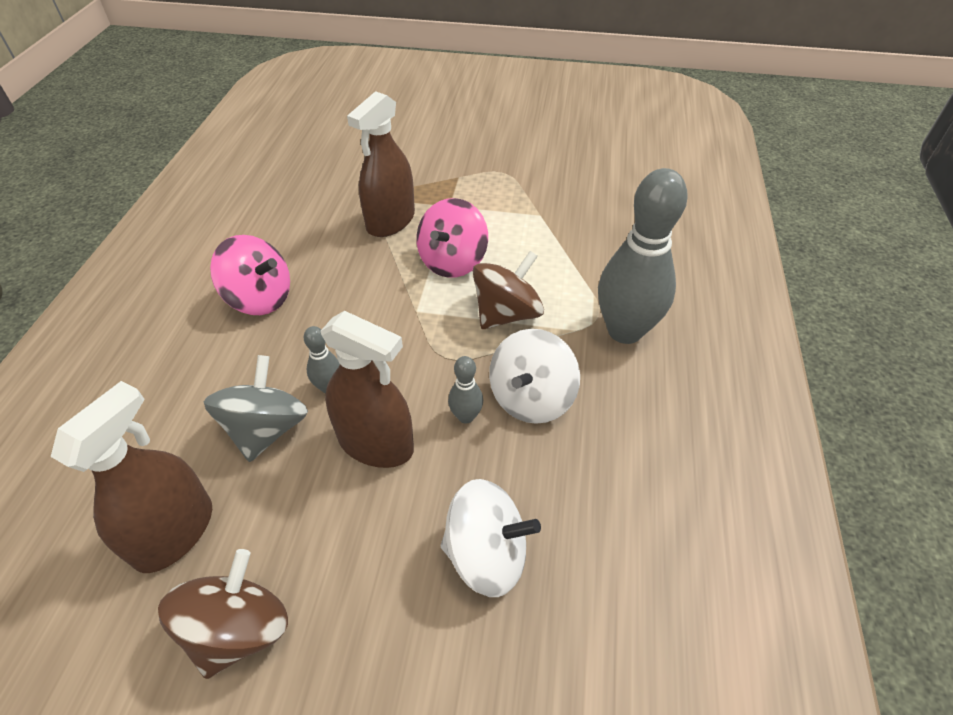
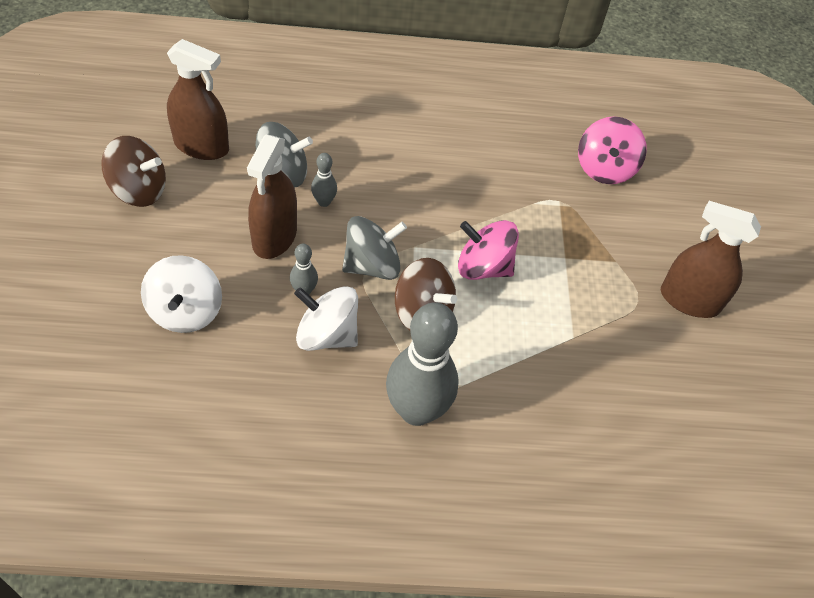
camera: 75 degrees right, 5 degrees up
(260, 298) = (410, 144): pink spinning top -> pink spinning top (604, 168)
(390, 221) = (528, 214): brown spray bottle -> brown spray bottle (689, 300)
(437, 349) = (372, 265): none -> grey spinning top

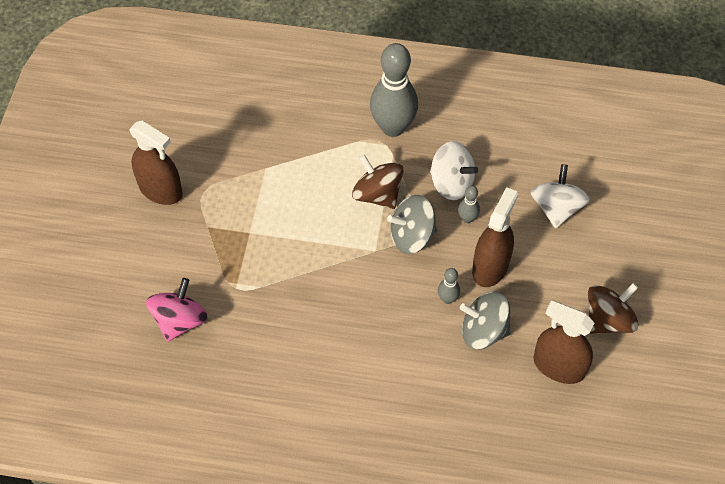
camera: 165 degrees left, 5 degrees up
(139, 190) = (608, 320): brown spinning top -> brown spinning top turned 120 degrees clockwise
(483, 267) = (321, 229): pink spinning top -> none

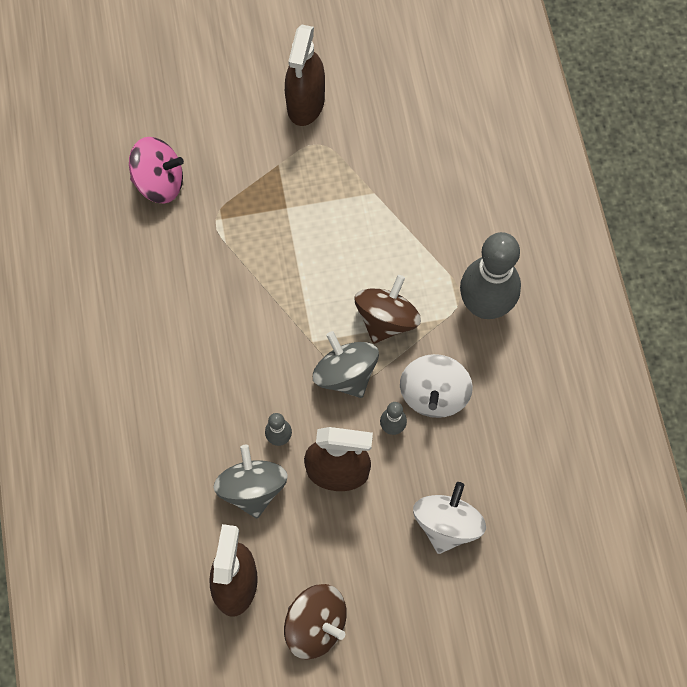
camera: 70 degrees right, 10 degrees up
(556, 208) = (447, 524): white spinning top -> white spinning top turned 60 degrees counterclockwise

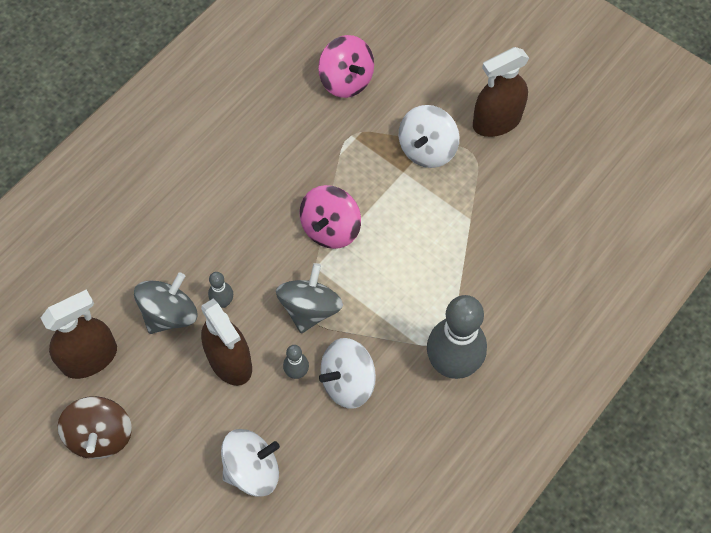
camera: 50 degrees right, 5 degrees down
(283, 174) = (427, 149): none -> white spinning top
(287, 303) = (330, 228): none -> pink spinning top
(386, 319) = (378, 303): brown spinning top -> none

